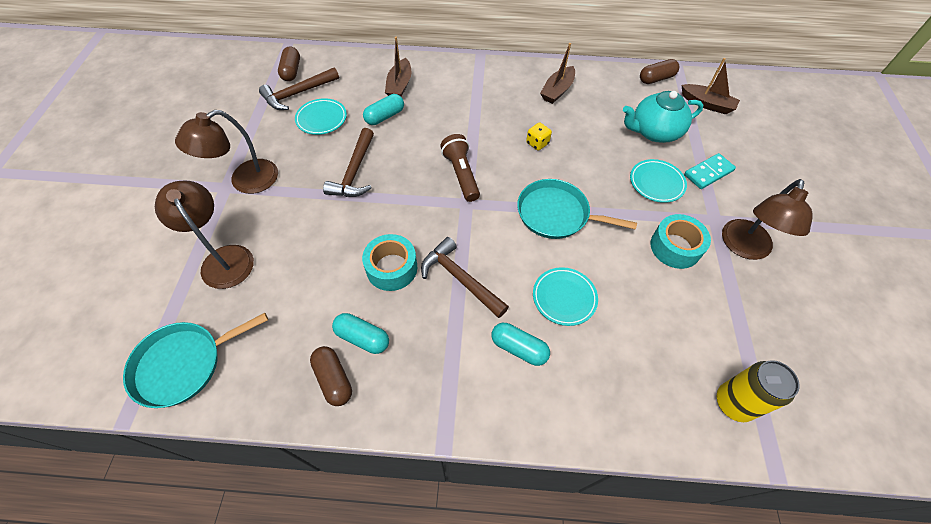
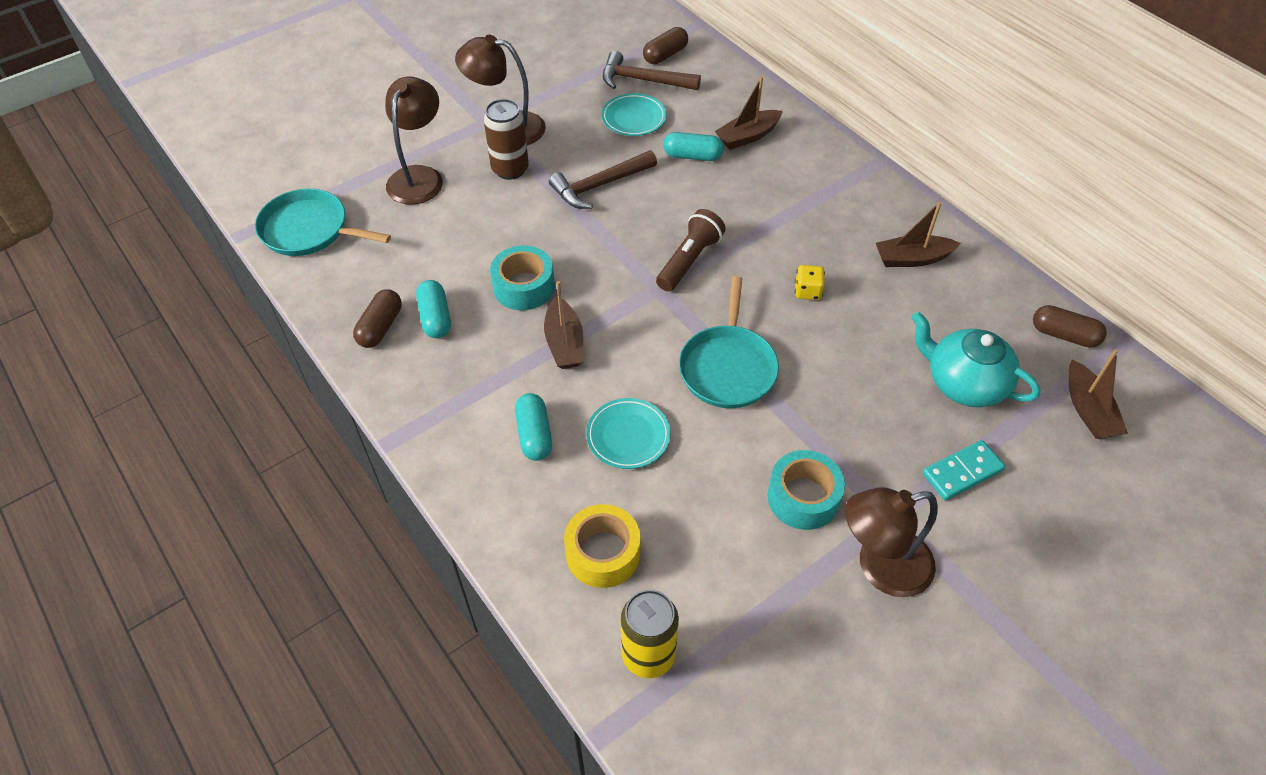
camera: 50 degrees right, 5 degrees down
(283, 205) = (510, 169): none -> brown can
(460, 279) = (564, 343): brown hammer -> brown boat
(556, 214) = (728, 367): turquoise pan -> turquoise pan turned 150 degrees counterclockwise
(642, 375) = (603, 553): none -> yellow tape
(656, 183) = (881, 429): turquoise plate -> none
(708, 173) = (962, 472): turquoise domino -> turquoise domino turned 45 degrees counterclockwise

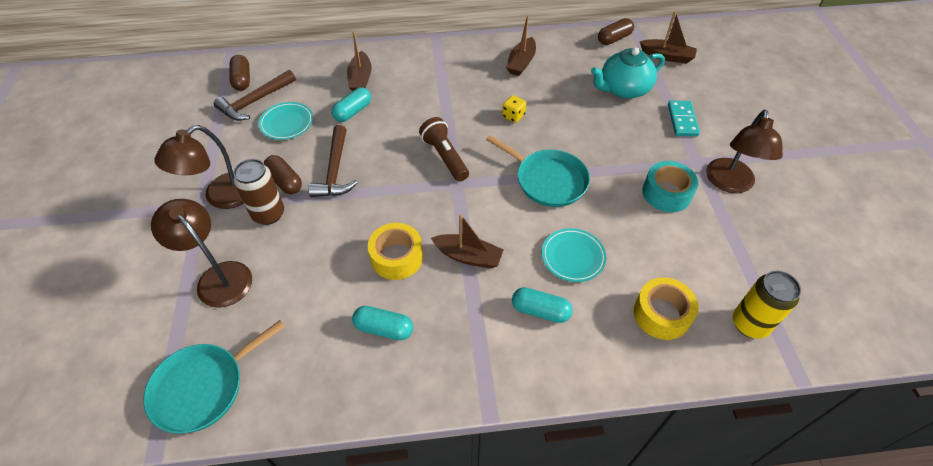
camera: 60 degrees left, 0 degrees up
(380, 327) = (364, 373): brown capsule -> brown capsule (285, 181)
(524, 287) = (396, 257): turquoise tape -> yellow tape

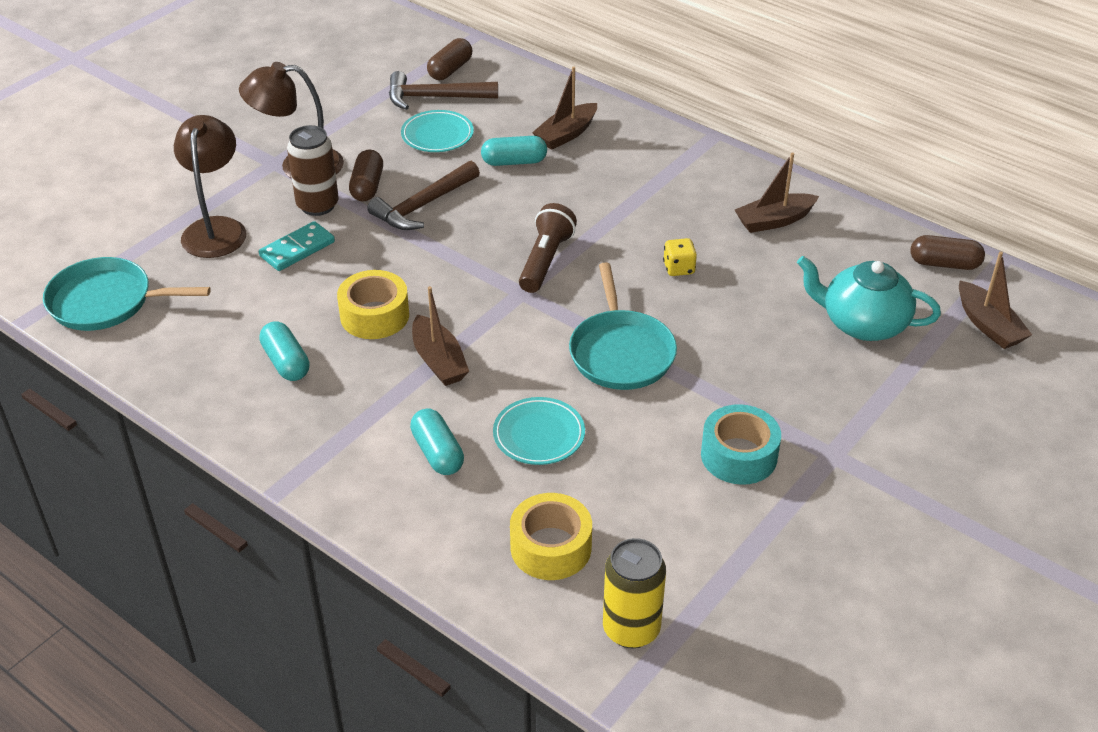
camera: 45 degrees right, 10 degrees down
(682, 120) = (887, 402): turquoise domino -> turquoise domino (297, 249)
(729, 184) = (836, 501): brown lamp -> none

